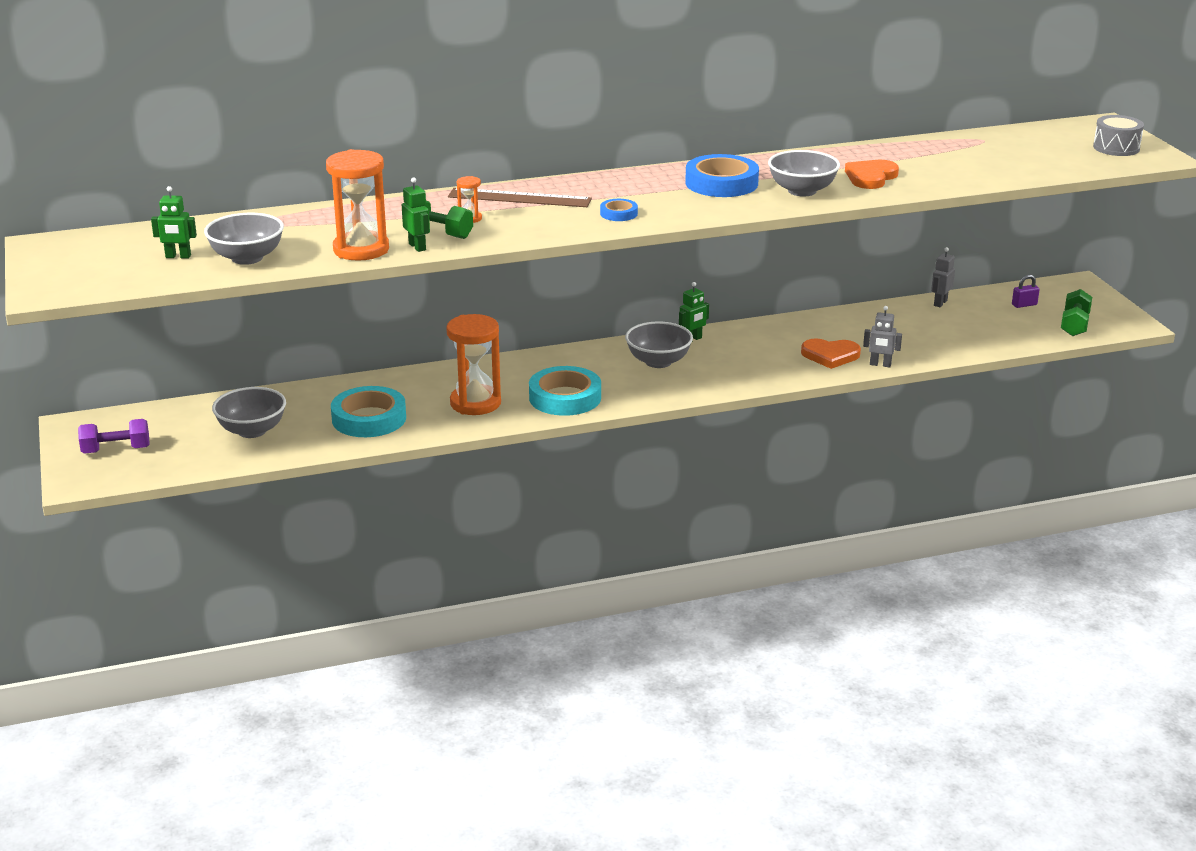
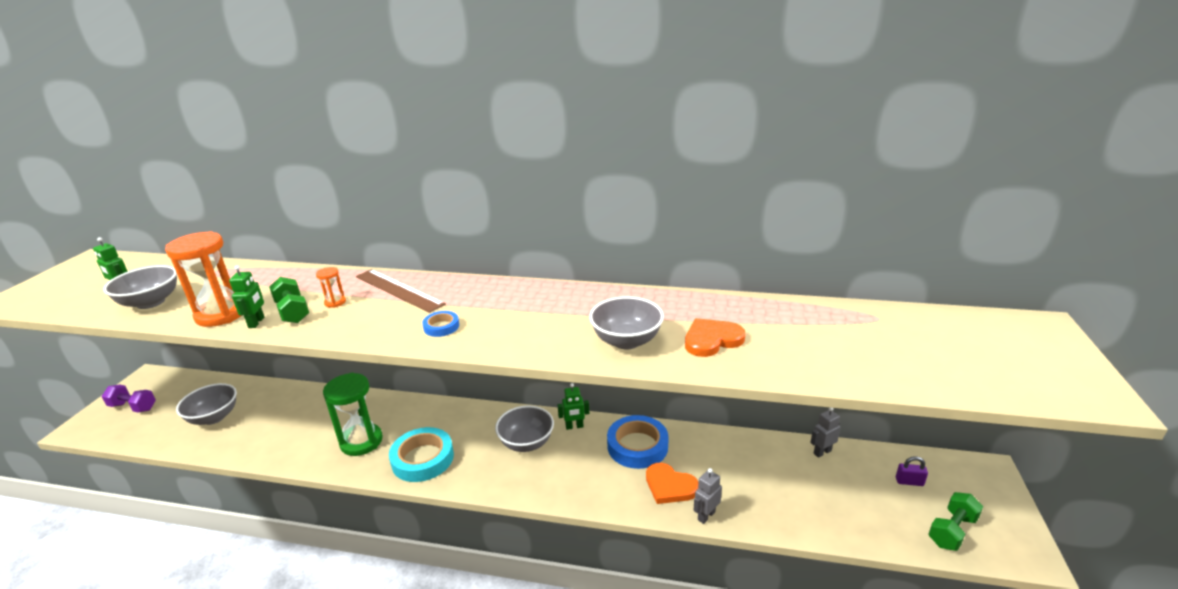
camera: 30 degrees right, 0 degrees up
(369, 418) = (285, 432): turquoise tape -> none
(475, 403) = (361, 441): orange hourglass -> green hourglass
(721, 183) = (567, 313): blue tape -> blue tape (637, 446)
(880, 364) = (706, 515): grey robot -> grey robot turned 90 degrees clockwise
(1116, 148) = (1040, 366): grey drum -> none

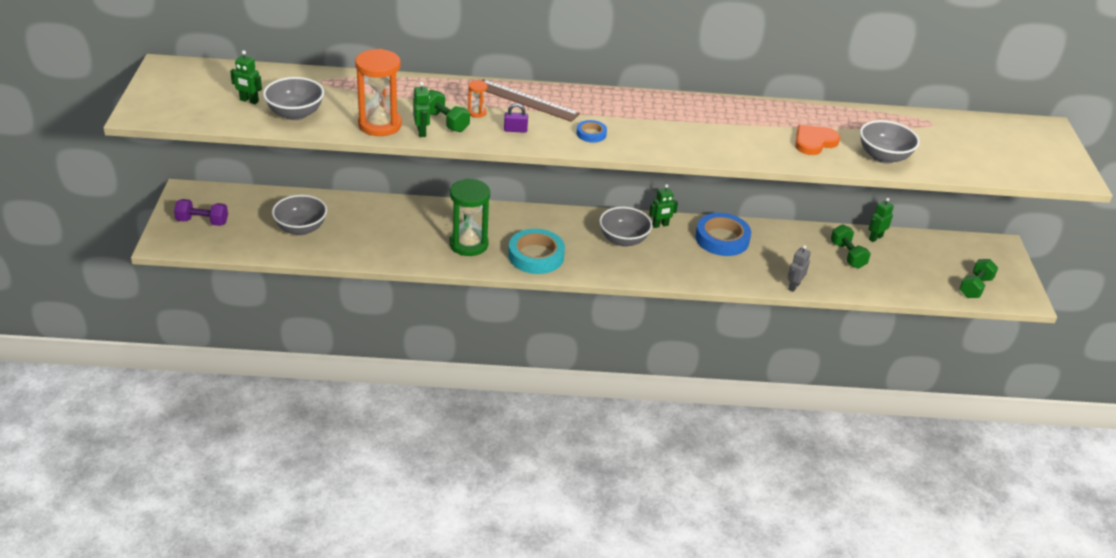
camera: 15 degrees left, 10 degrees up
(626, 341) = (749, 144): grey bowl -> grey bowl (883, 157)
(670, 486) = (759, 267): orange heart -> none
(783, 474) = (847, 255): none -> green dumbbell
(822, 452) = (875, 238): grey robot -> green robot
(909, 482) = (944, 256): purple padlock -> purple padlock (515, 130)

